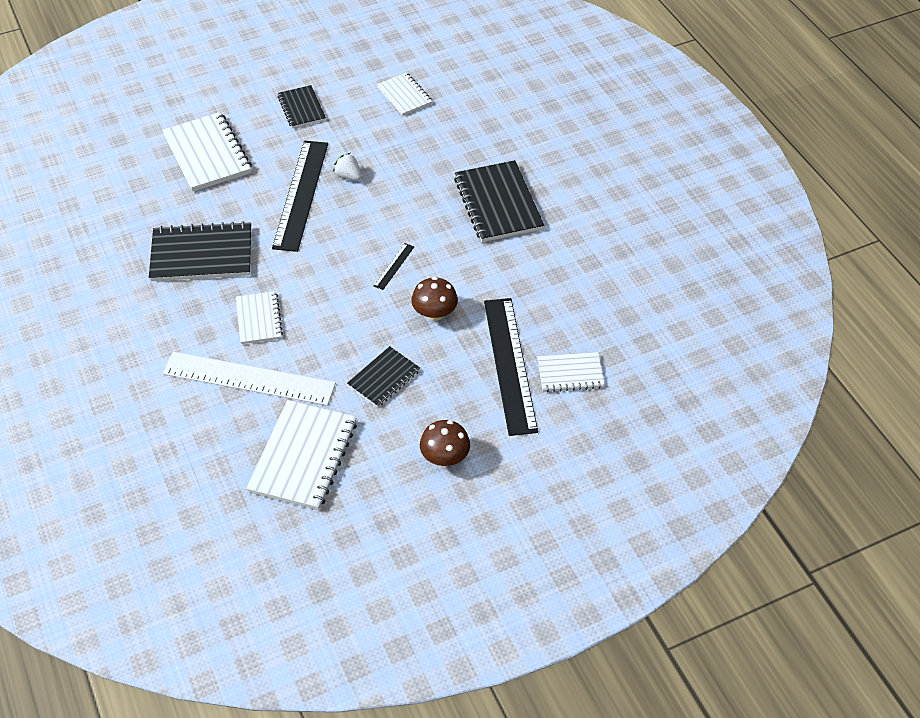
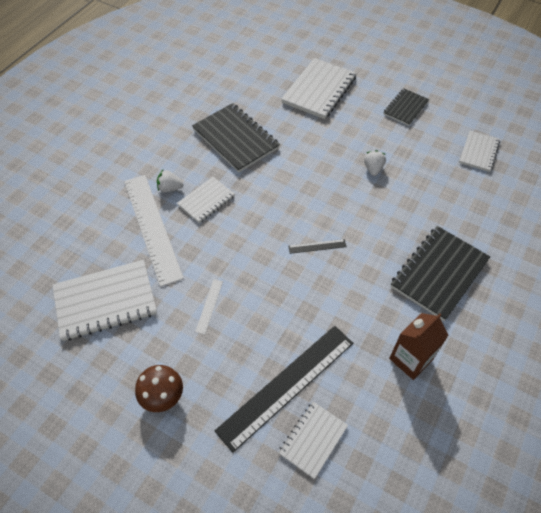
camera: 55 degrees right, 5 degrees up
(212, 340) = (170, 188): none -> white strawberry
(301, 194) = (332, 155): black ruler -> none
(384, 378) = (209, 306): black notebook -> white ruler
(434, 313) = (295, 300): brown mushroom -> none
(556, 271) = (410, 359): none -> brown carton
(570, 373) = (313, 439): white notebook -> white notebook turned 75 degrees clockwise

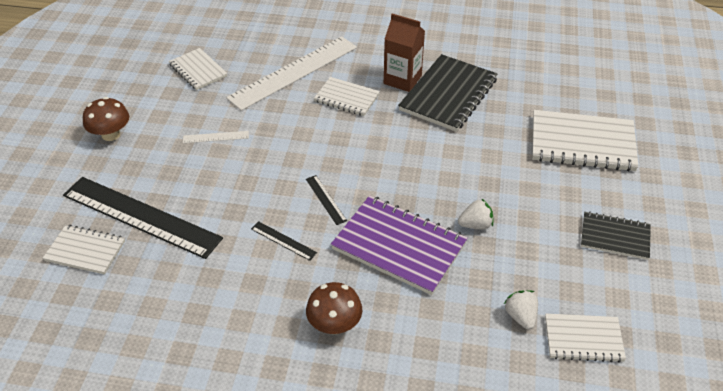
camera: 70 degrees right, 10 degrees down
(105, 301) = (198, 70): white notebook -> white notebook, size x0.59
(170, 188) = (349, 69): white strawberry -> white strawberry (520, 316)
(351, 285) = (283, 241): none -> black ruler
(379, 216) = (399, 246): none -> purple notebook
(410, 359) = (200, 316): brown carton -> brown carton (402, 80)
(439, 273) = (334, 324): black notebook -> brown mushroom

